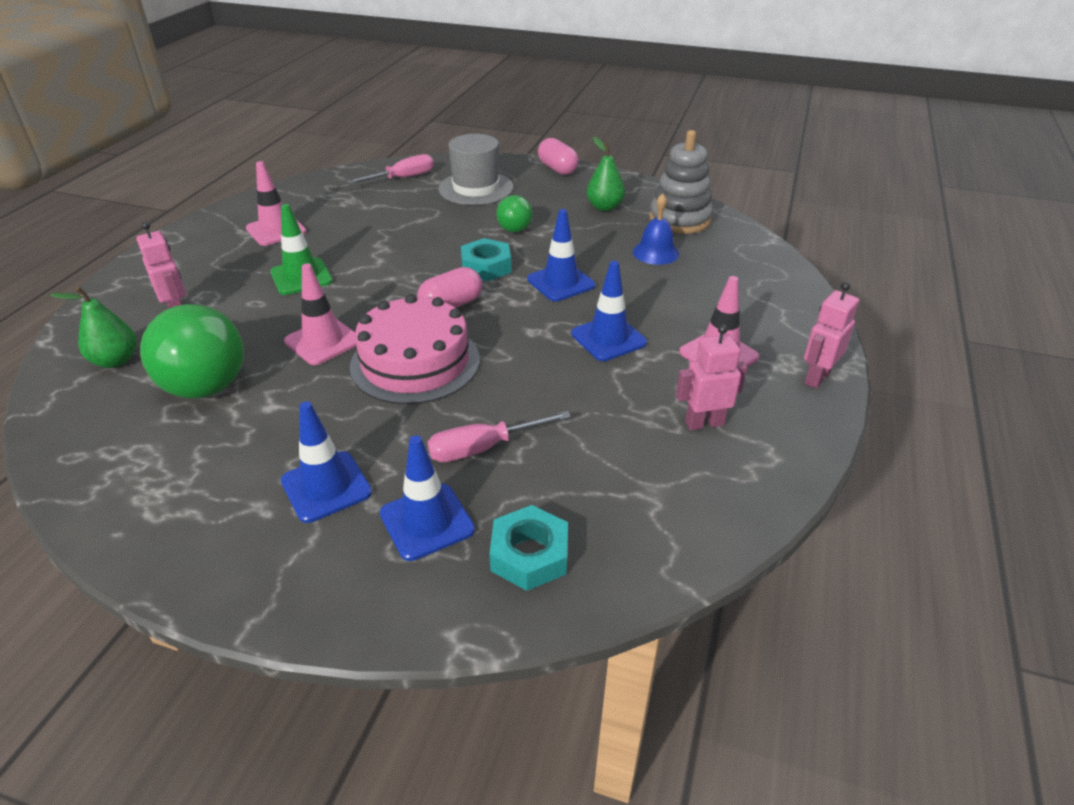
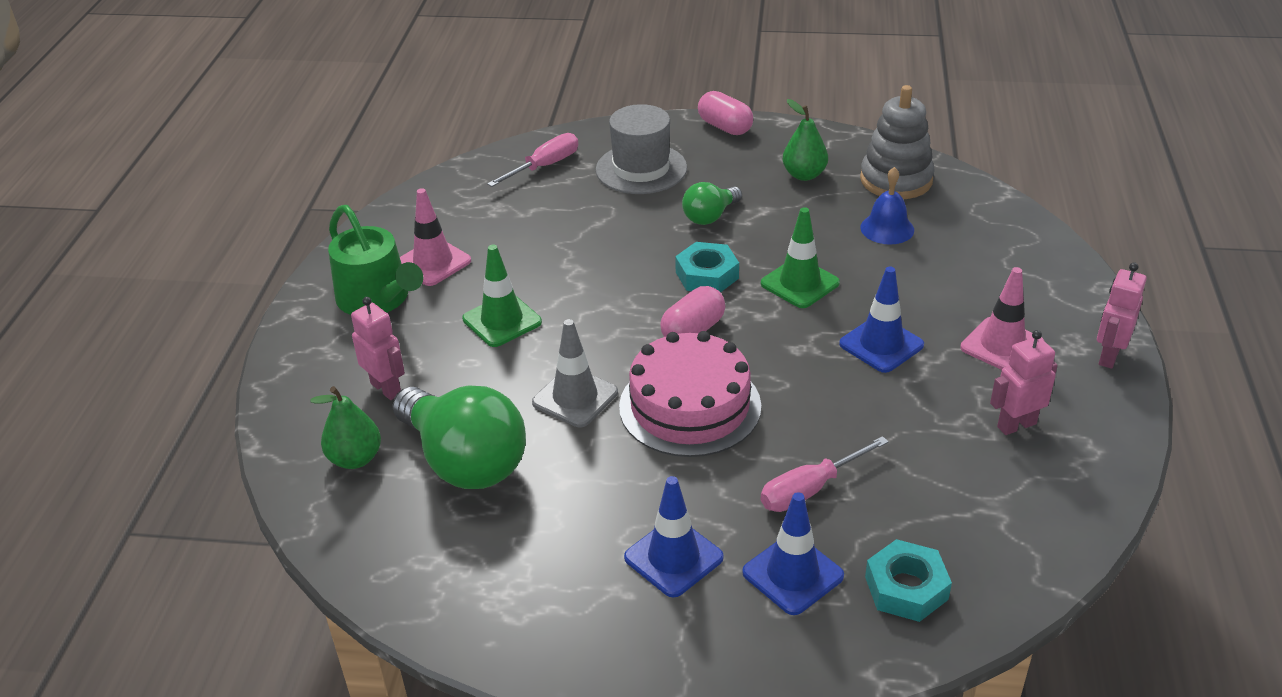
camera: 10 degrees left, 0 degrees up
(217, 249) = (377, 299): none -> green watering can
(323, 341) = (575, 397): pink traffic cone -> grey traffic cone
(512, 226) = (710, 216): green light bulb -> green light bulb turned 75 degrees clockwise
(561, 282) = (800, 283): blue traffic cone -> green traffic cone

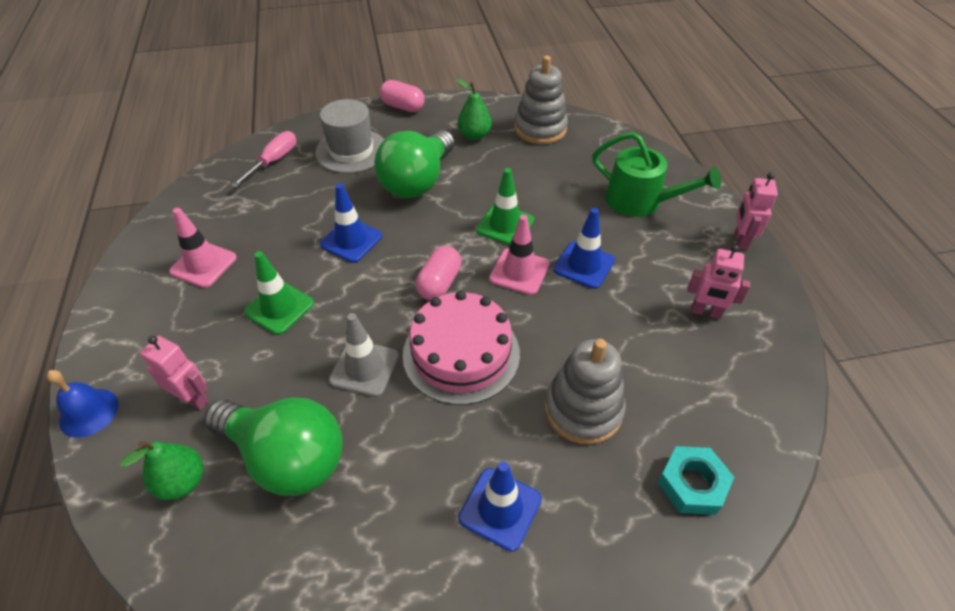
camera: 20 degrees left, 10 degrees up
(377, 299) = (162, 310): green watering can -> green watering can (640, 201)
(707, 275) = (433, 232): turquoise nut -> none
(710, 216) = (417, 181): green light bulb -> green light bulb, size x1.91
(792, 574) = (601, 497): blue traffic cone -> blue traffic cone (351, 240)
(810, 489) = (583, 409): pink screwdriver -> grey stacking toy
(887, 228) = (549, 168): blue bell -> blue bell (89, 412)
(1002, 346) = (667, 247): pink traffic cone -> pink traffic cone (519, 272)
(1016, 425) = (706, 312): pink robot -> pink robot turned 120 degrees counterclockwise

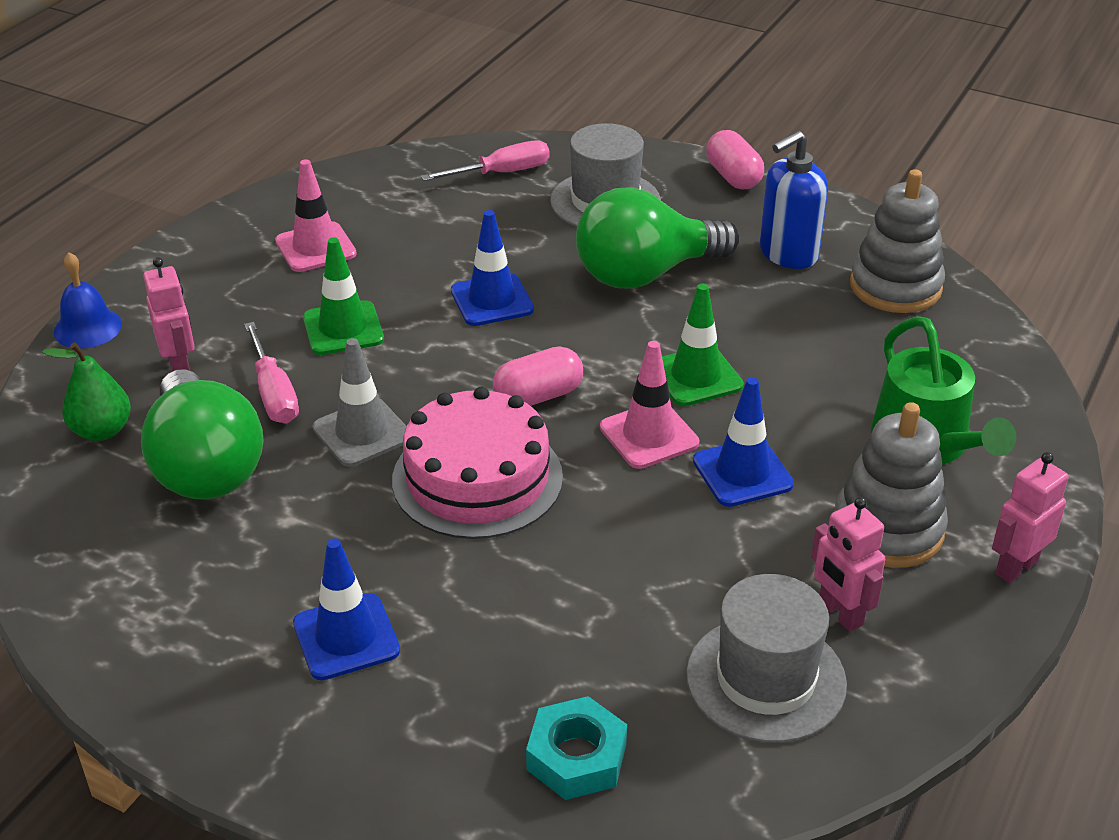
camera: 40 degrees right, 10 degrees down
(280, 377) = (274, 393): none -> pink screwdriver
(474, 135) = (788, 253): green pear -> blue soap dispenser
(583, 409) = (545, 611): grey stacking toy -> grey stacking toy (888, 529)
(717, 370) = (765, 679): none -> grey hat

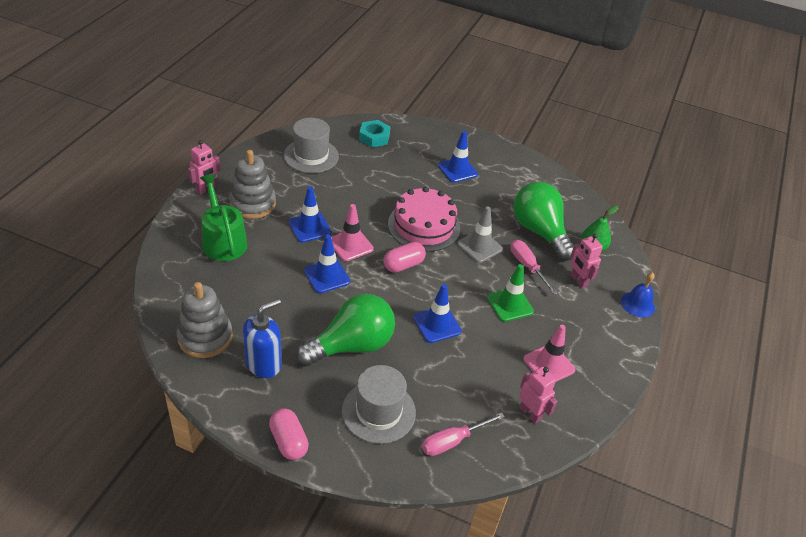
camera: 170 degrees right, 5 degrees up
(696, 376) = (327, 276): green traffic cone -> blue traffic cone
(840, 614) = (280, 174): pink robot -> pink robot (530, 413)

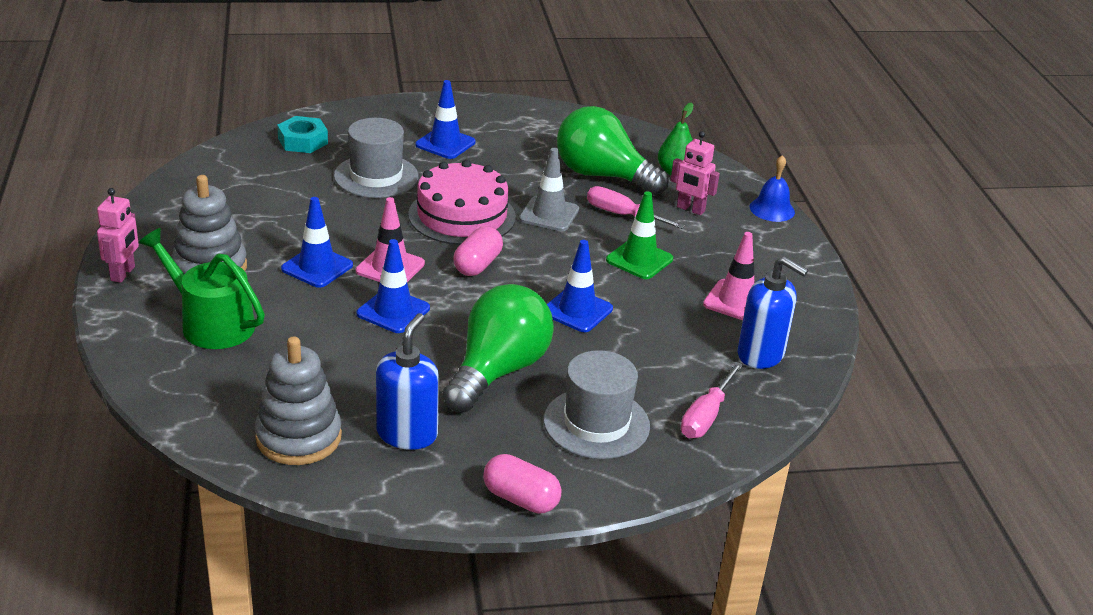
camera: 30 degrees left, 10 degrees down
(311, 156) = (237, 188): grey hat -> grey hat (376, 176)
(530, 413) = (761, 355): pink robot -> blue soap dispenser

